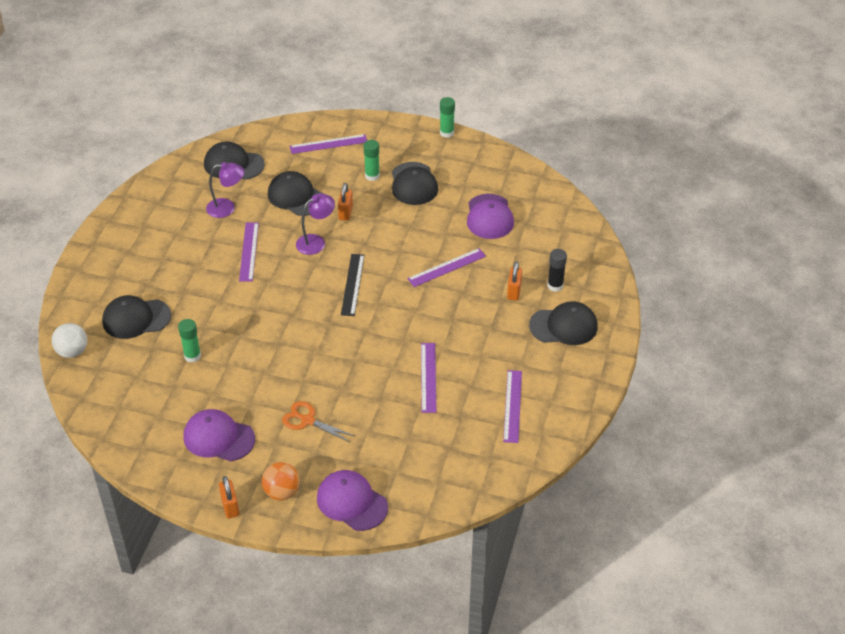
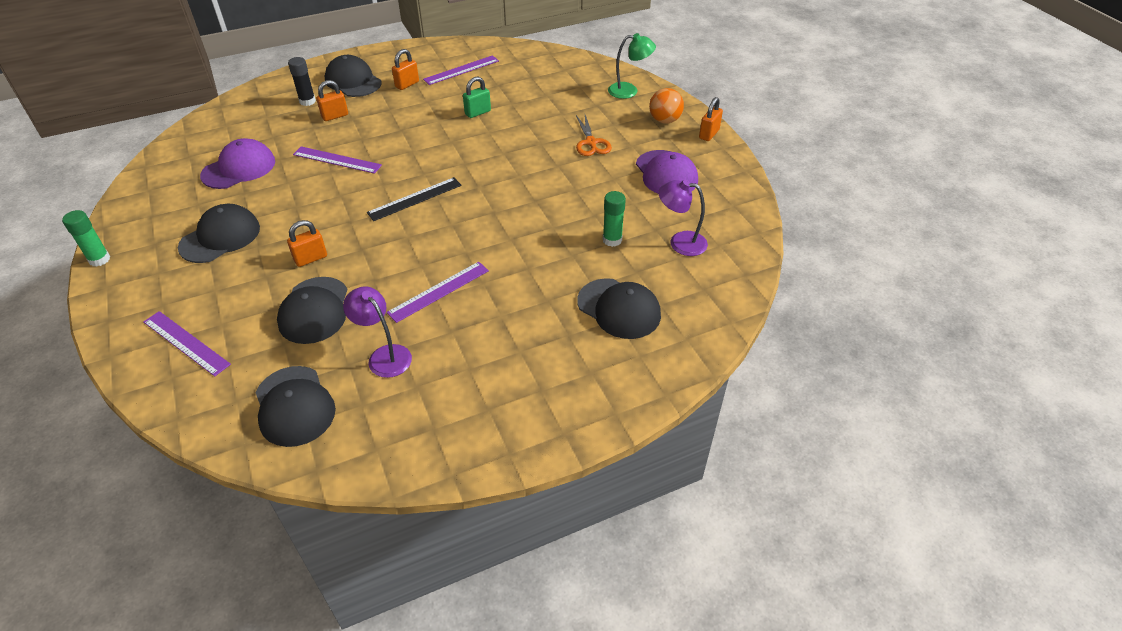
camera: 130 degrees left, 0 degrees up
(72, 351) = (712, 323): white ball -> none
(316, 242) = (377, 253): purple lamp -> purple lamp (680, 242)
(352, 502) = (629, 91): purple cap -> green lamp
(372, 176) = (227, 273): green glue stick -> none
(428, 377) = (477, 112): purple ruler -> green padlock
(523, 357) = (407, 84): none -> orange padlock

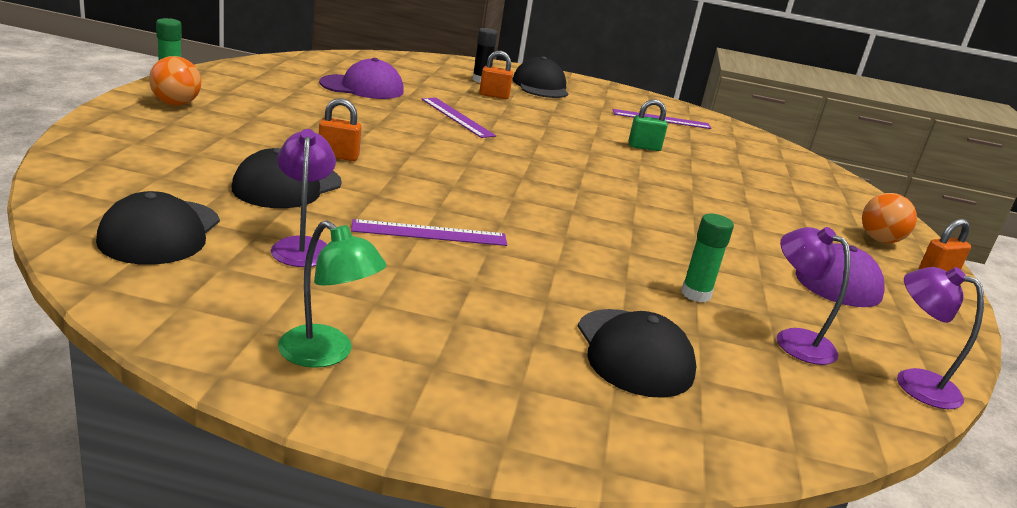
camera: 30 degrees right, 20 degrees down
(138, 281) = (176, 104): none -> orange ball
(186, 343) = (147, 150): purple ruler -> none
(220, 237) = (282, 112): black cap -> none
(407, 84) = (591, 106): orange padlock -> none
(415, 199) = (497, 167): black ruler -> none
(591, 142) = (757, 216): orange scissors -> none
(629, 91) = (853, 202): green lamp -> green lamp (326, 354)
(747, 235) = (914, 383): none -> purple lamp

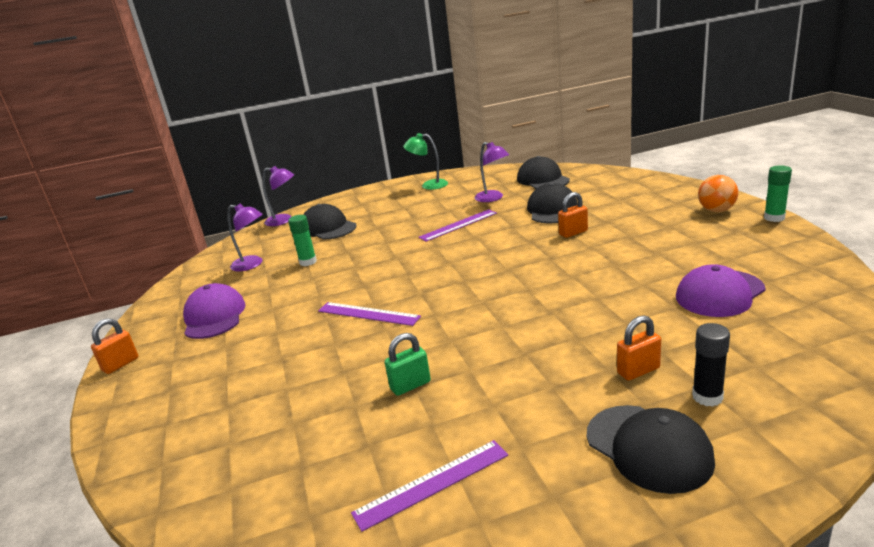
camera: 160 degrees right, 0 degrees up
(457, 117) = (596, 310): purple ruler -> purple ruler (368, 314)
(880, 240) = (154, 382): orange ball -> none
(914, 383) = (192, 273): purple lamp -> purple lamp (284, 220)

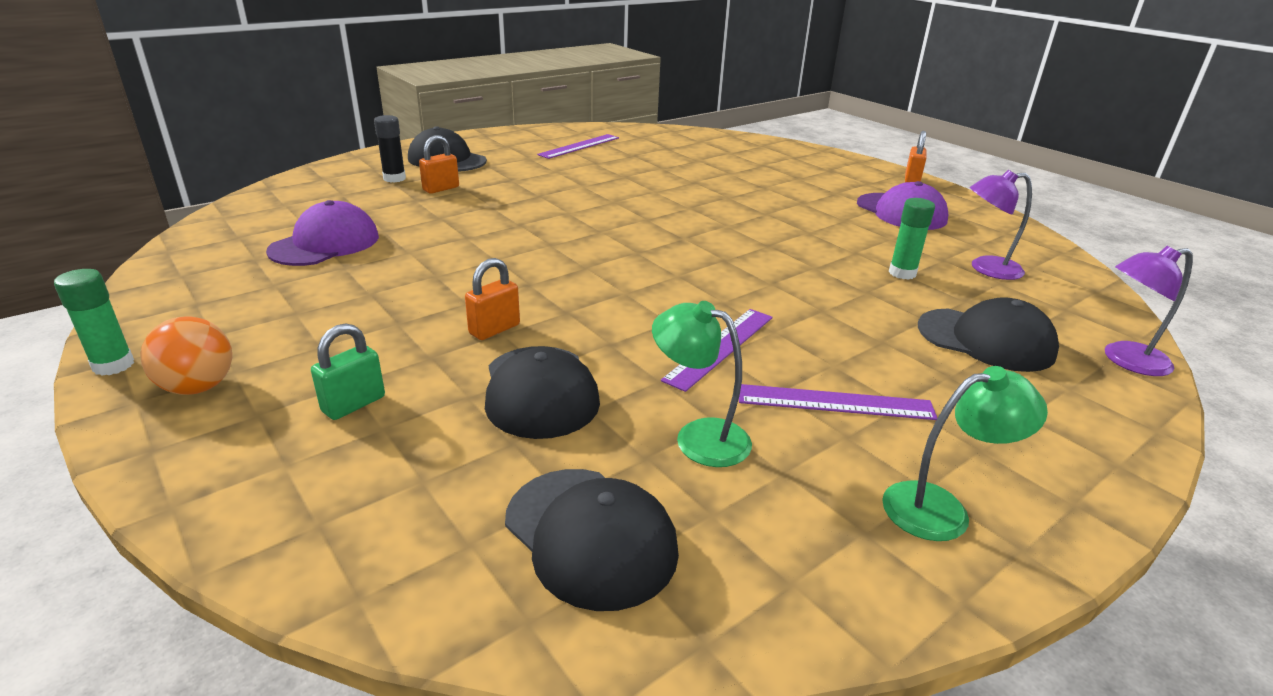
camera: 155 degrees right, 5 degrees up
(368, 314) = (724, 218): purple ruler -> purple ruler (835, 402)
(410, 385) = (627, 177): green padlock -> green padlock (353, 404)
(493, 198) = (698, 437): purple lamp -> green lamp

